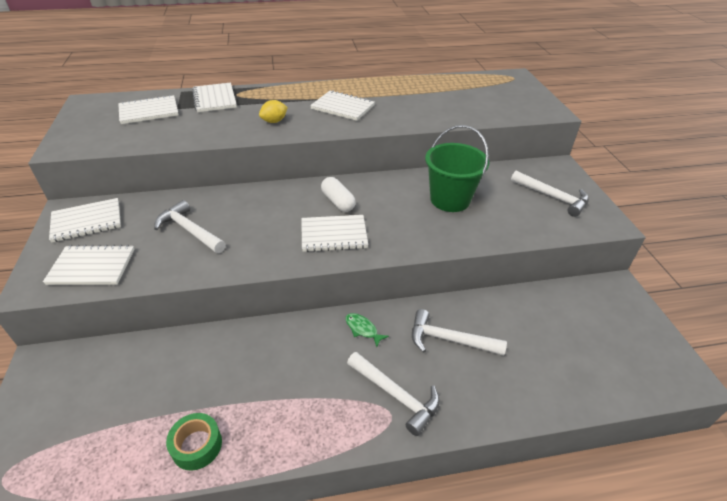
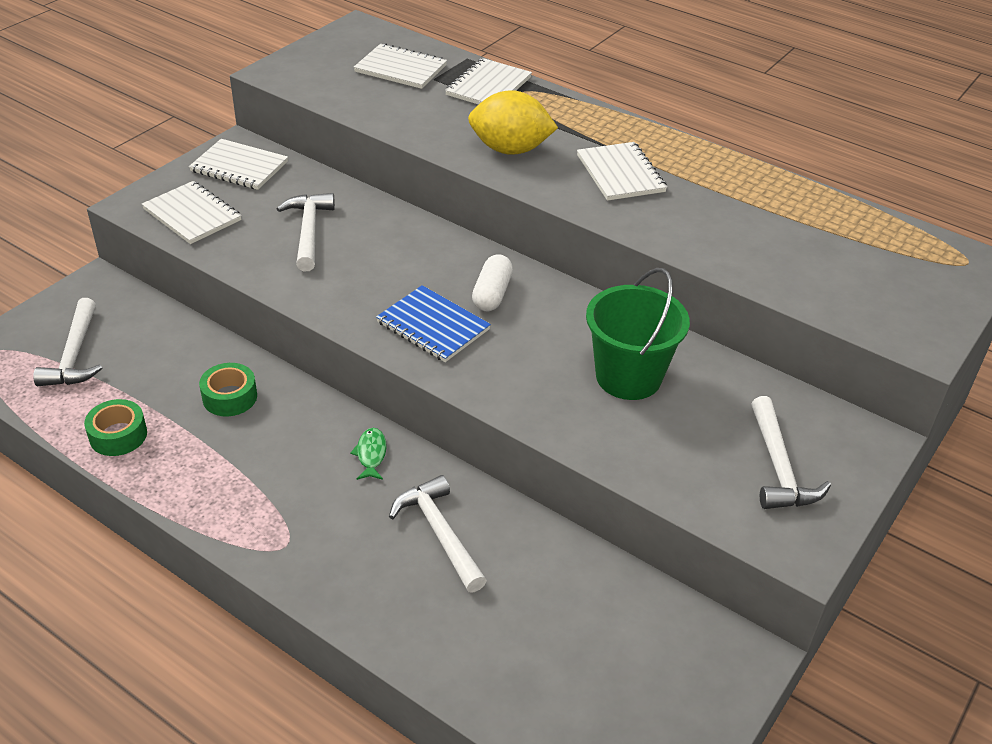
camera: 45 degrees right, 0 degrees up
(240, 362) = (230, 397): none -> green tape
(274, 121) = (510, 149): yellow lemon -> yellow lemon, size x1.86
(334, 235) = (433, 326): white notebook -> blue notebook
(396, 395) = (313, 534): white hammer -> white hammer (74, 355)

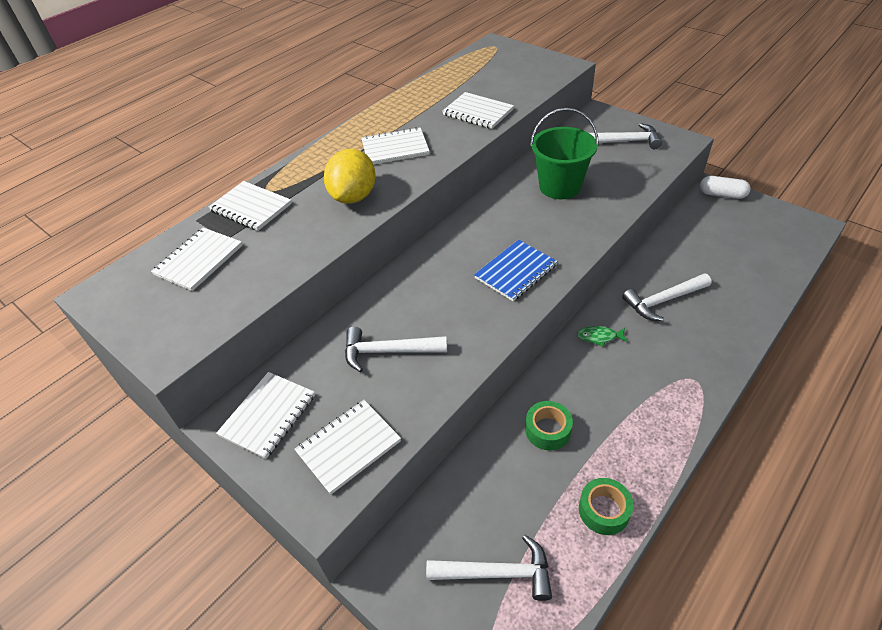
camera: 80 degrees left, 5 degrees up
(492, 294) = (478, 242): white capsule -> white capsule (722, 194)
(730, 243) = (478, 112): none -> white notebook

